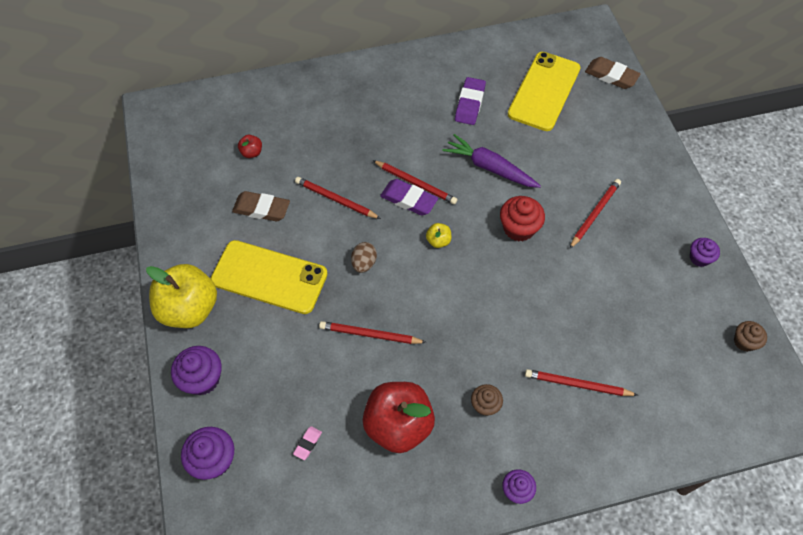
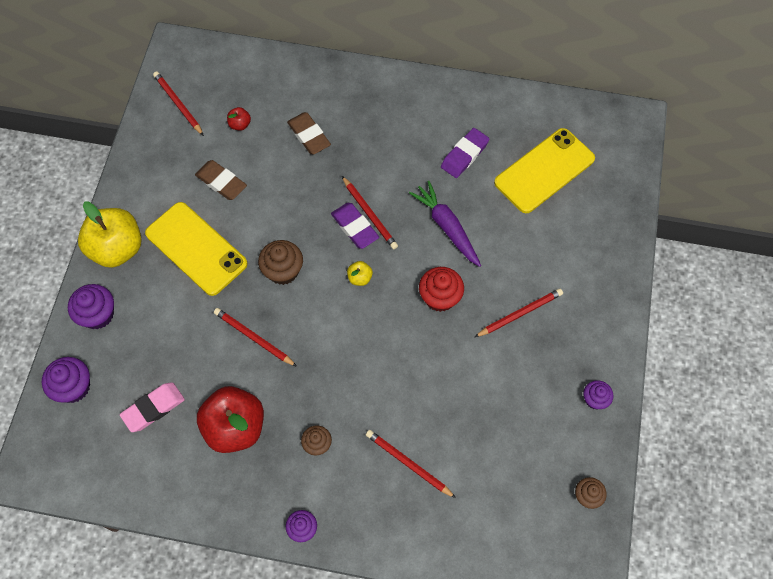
camera: 25 degrees right, 5 degrees up
(308, 443) = (153, 408): pink eraser -> pink eraser, size x1.92
(336, 199) = (290, 200): red pencil -> red pencil (178, 104)
(364, 263) = (283, 271): brown egg -> brown cupcake
(611, 76) = (621, 181): brown eraser -> brown eraser (309, 136)

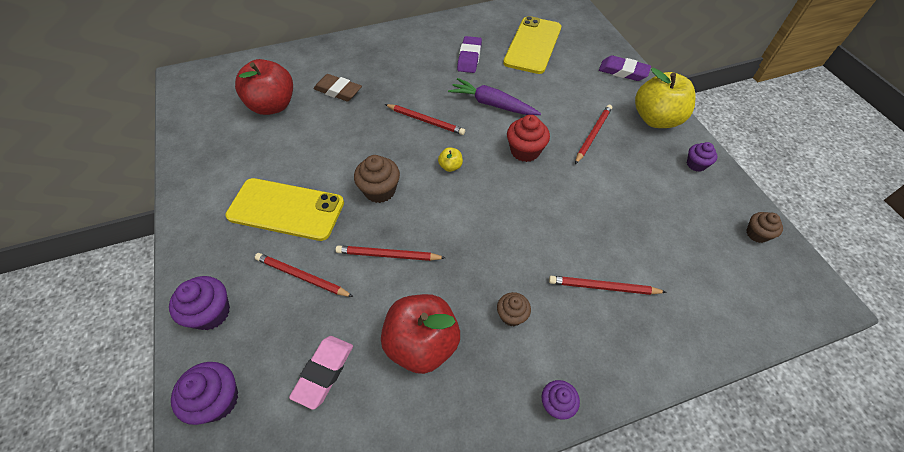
camera: 30 degrees left, 10 degrees down
(117, 248) = (203, 244): yellow apple -> yellow apple (656, 119)
(178, 104) = (206, 113): red pencil -> red pencil (302, 276)
(221, 182) = (280, 151): brown eraser -> none
(240, 124) = (272, 106): red apple -> red apple, size x2.39
(355, 227) = (420, 134): purple eraser -> purple eraser (623, 72)

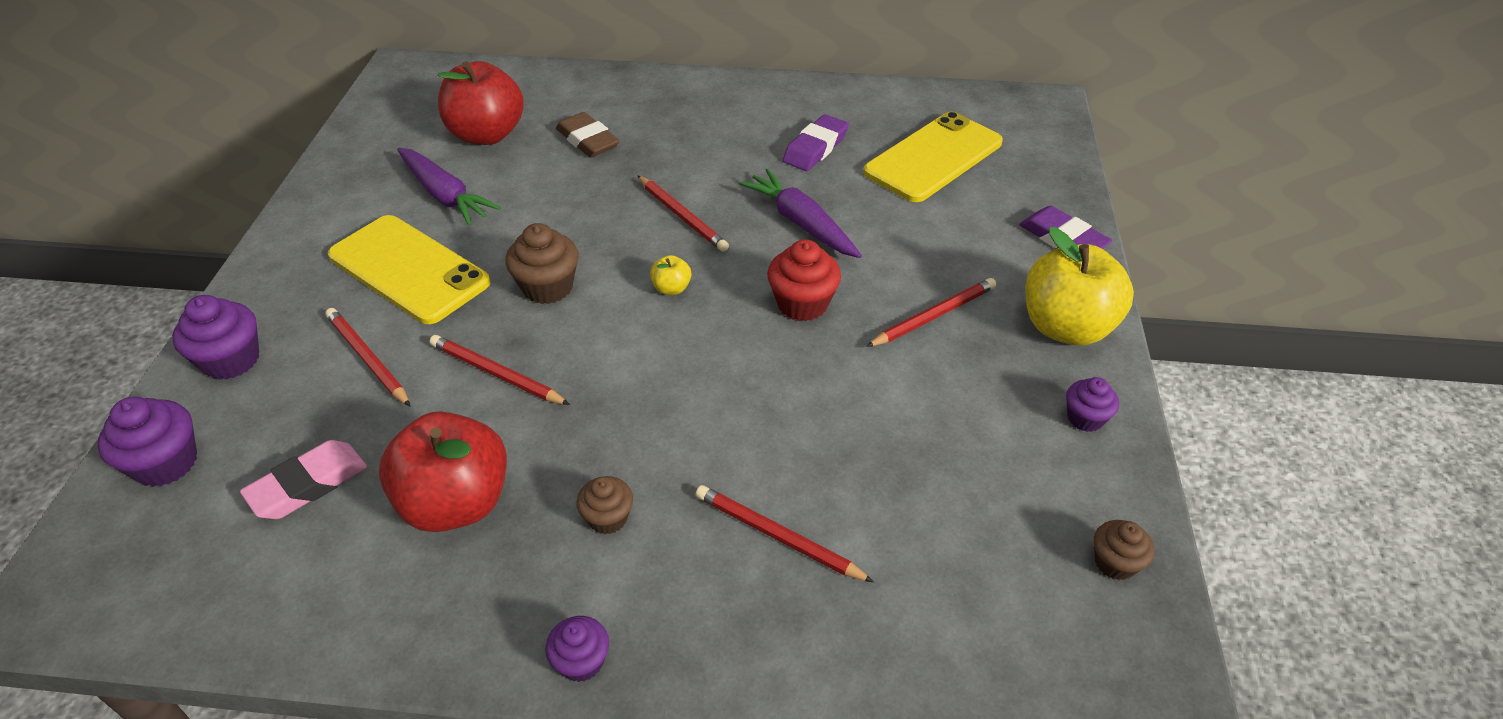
camera: 25 degrees right, 10 degrees down
(274, 153) = (445, 195): none -> purple carrot

